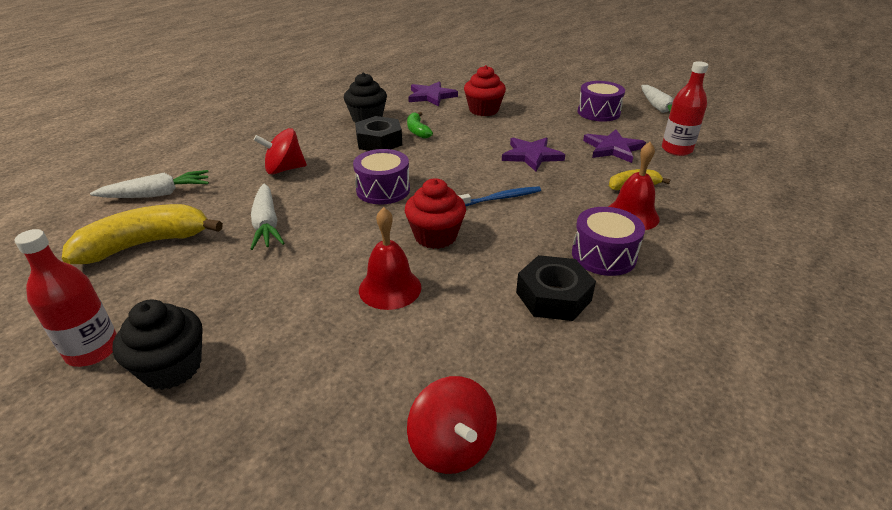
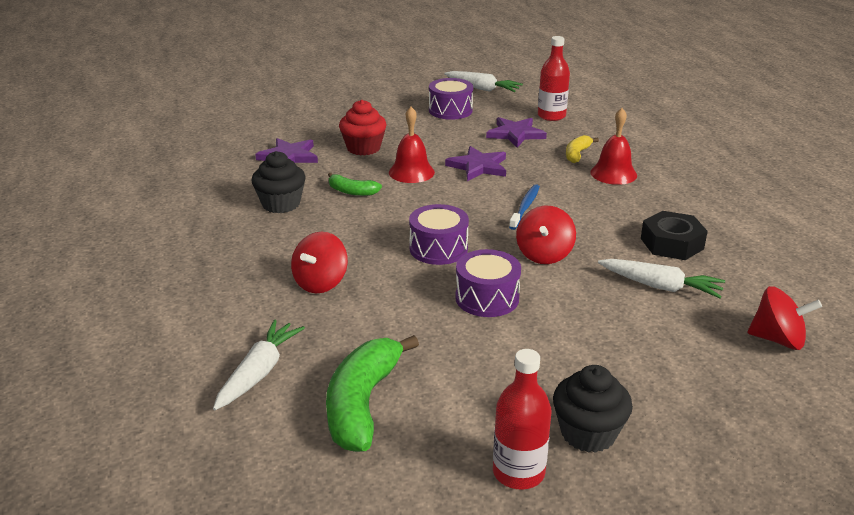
camera: 50 degrees left, 5 degrees down
(145, 244) = (362, 404): yellow banana -> green banana
(266, 224) = (418, 325): white carrot -> white carrot (660, 286)
(379, 141) = (342, 216): black nut -> none
(390, 288) = (591, 300): red bell -> red bell (411, 172)
(435, 236) = (544, 254): red cupcake -> red spinning top
(603, 255) = (647, 206): purple drum -> purple drum (487, 298)

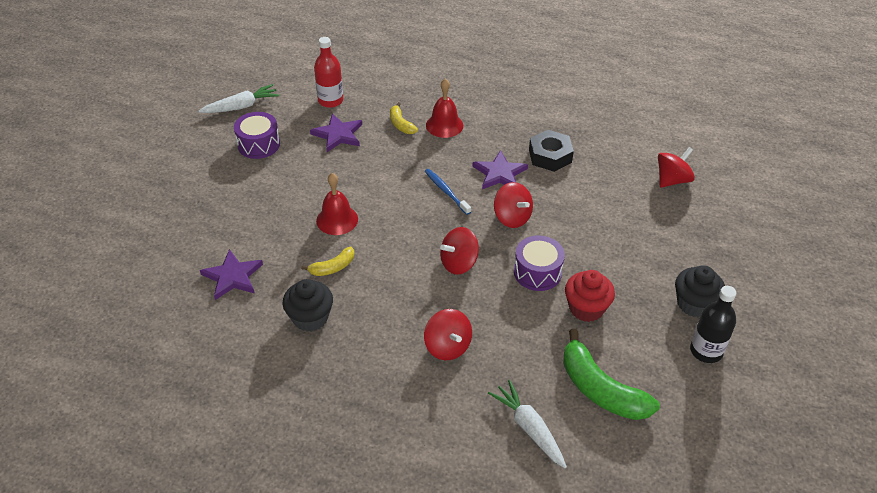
camera: 55 degrees left, 15 degrees up
(352, 191) = (333, 267): green banana -> yellow banana
(363, 148) = (267, 226): red cupcake -> red cupcake (586, 308)
(438, 249) = (459, 263): purple drum -> red spinning top
(478, 166) = (366, 181): purple star -> purple star (500, 173)
(518, 472) = (706, 351): red bottle -> black bottle
(660, 286) = (589, 190): white carrot -> none

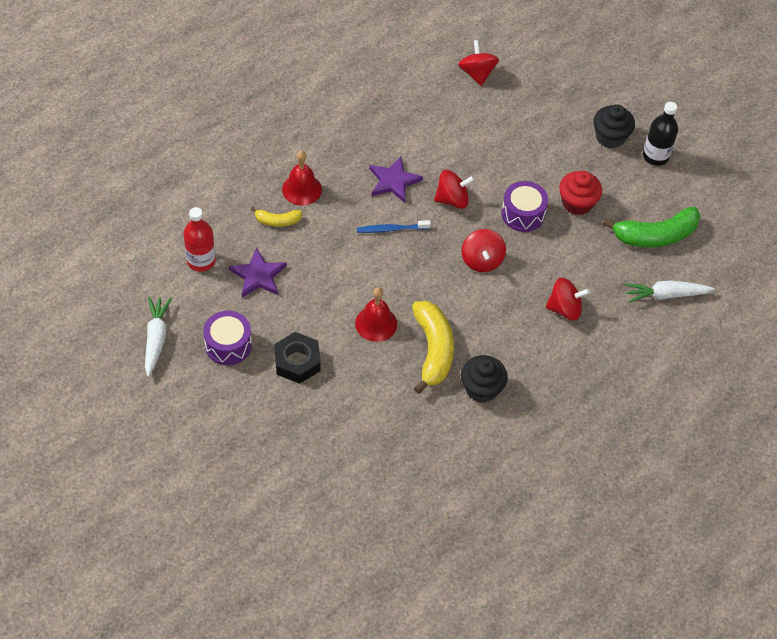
camera: 65 degrees left, 10 degrees up
(233, 276) = (399, 428): purple star -> none
(333, 267) = (433, 350): yellow banana -> yellow banana, size x1.93
(550, 156) = (395, 136): black nut -> black nut (297, 362)

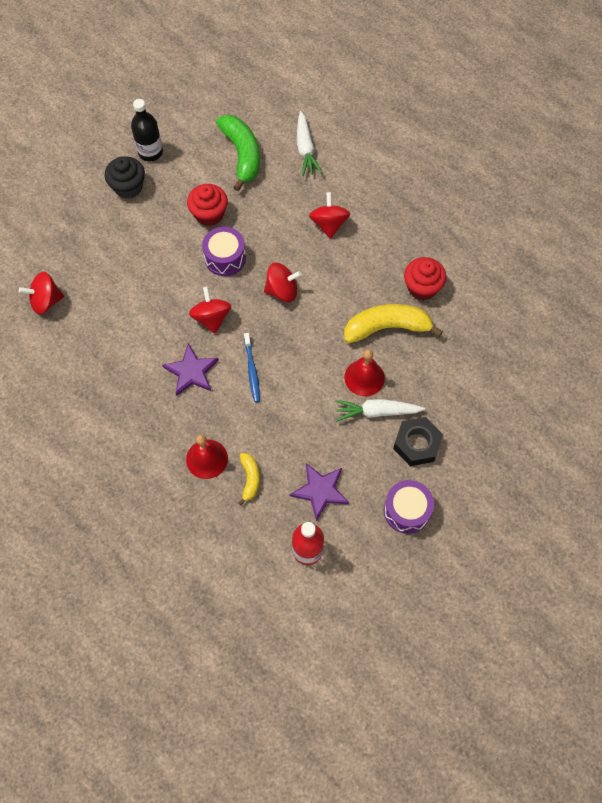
camera: 90 degrees left, 10 degrees up
(156, 338) = (409, 583): white carrot -> white carrot (377, 412)
(481, 388) = (422, 287): black cupcake -> red cupcake

